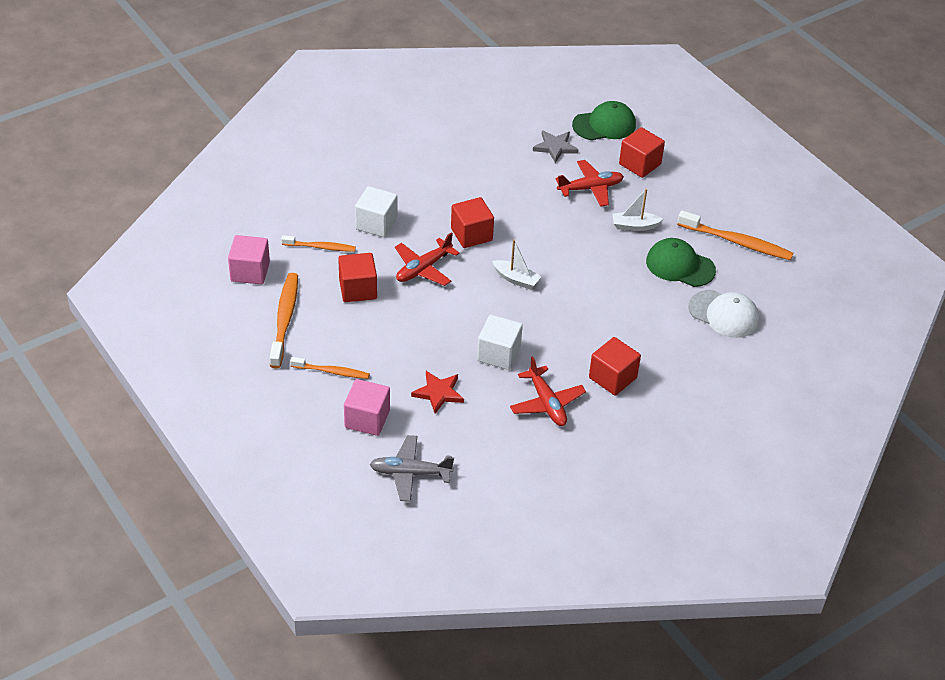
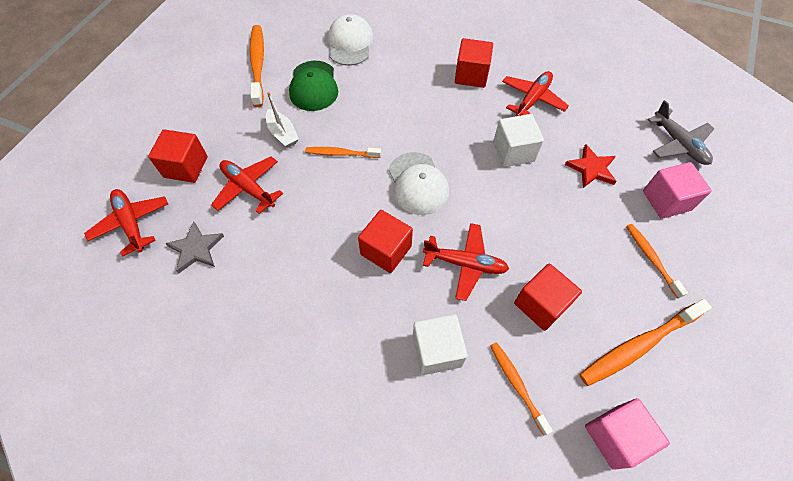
camera: 120 degrees left, 15 degrees up
(516, 279) = (418, 183): white boat -> white cap
(584, 250) = (341, 153): none -> orange toothbrush
(604, 125) = (131, 223): green cap -> red plane

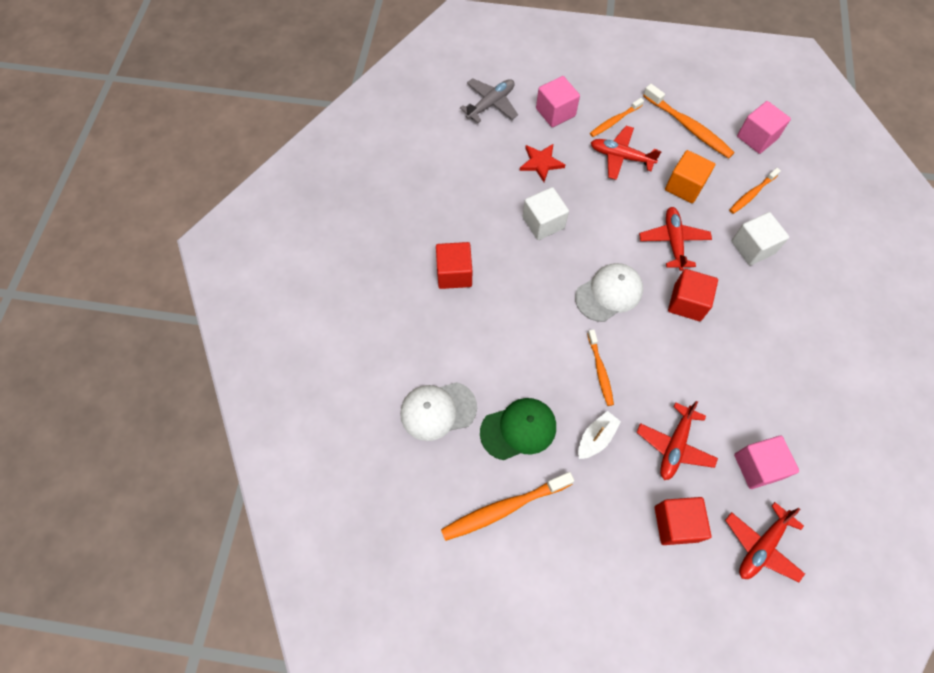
camera: 105 degrees left, 5 degrees up
(196, 249) = (757, 466): grey star -> pink cube
(532, 99) = (472, 215): red plane -> red plane (621, 157)
(541, 304) = (684, 186): red cube -> orange cube

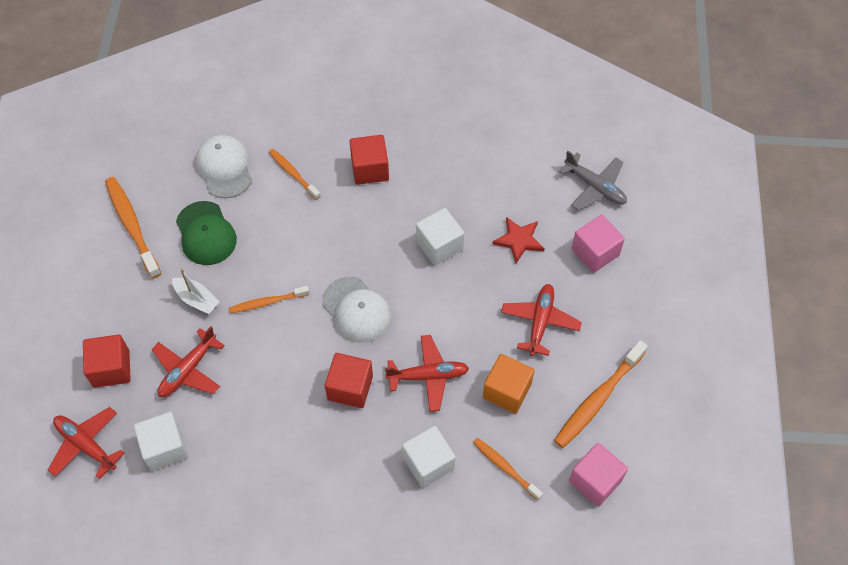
camera: 85 degrees right, 5 degrees down
(614, 121) = (593, 315): orange toothbrush -> orange toothbrush (293, 174)
(674, 445) = (188, 370): red plane -> red plane turned 75 degrees counterclockwise
(757, 466) = (165, 448): pink cube -> white cube

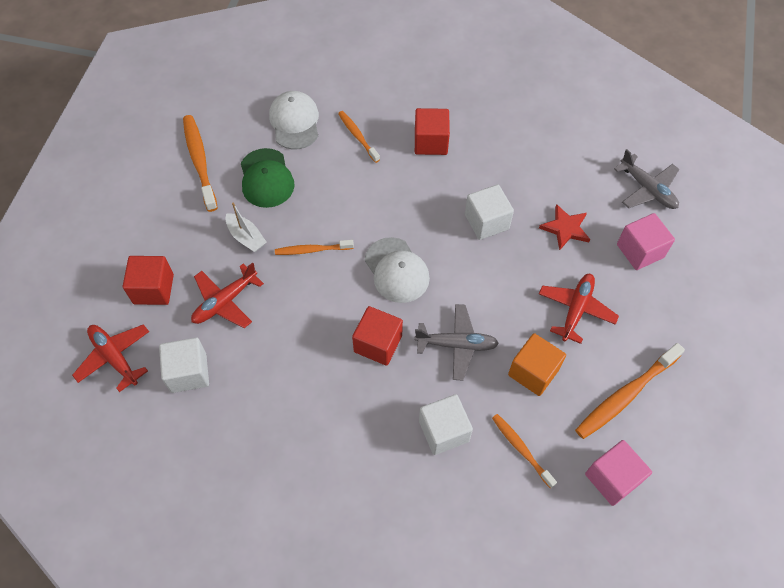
camera: 10 degrees right, 0 degrees up
(428, 376) = (457, 344): red plane -> grey plane

